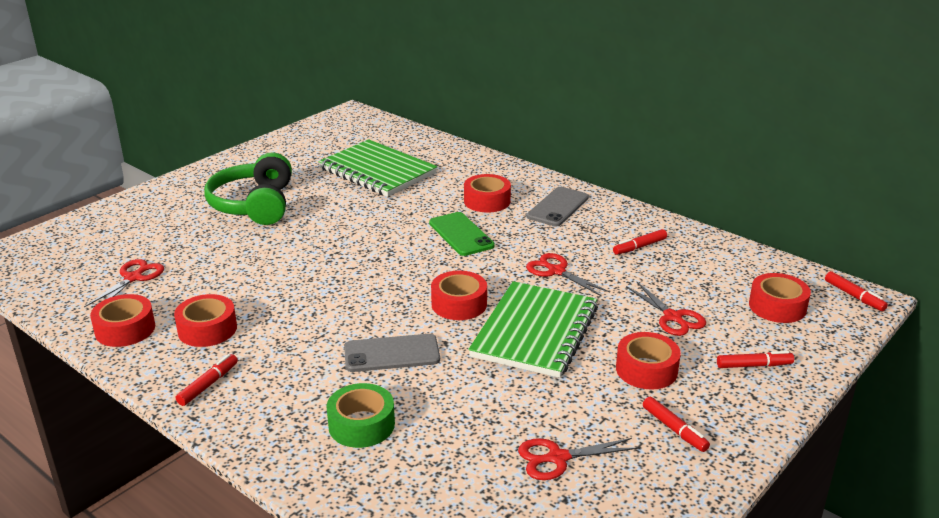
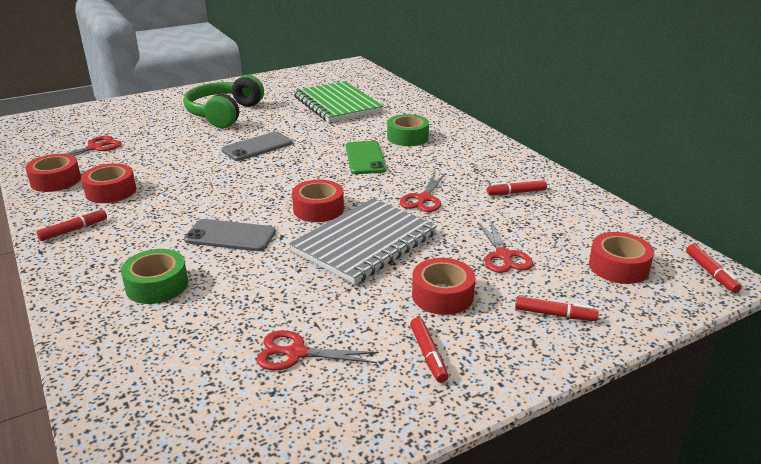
camera: 20 degrees right, 0 degrees up
(487, 201) = (407, 137): red tape -> green tape
(535, 332) = (365, 243): green notebook -> grey notebook
(556, 271) = (423, 199): red scissors -> red scissors turned 135 degrees counterclockwise
(558, 207) = (465, 151): grey phone -> grey phone (257, 147)

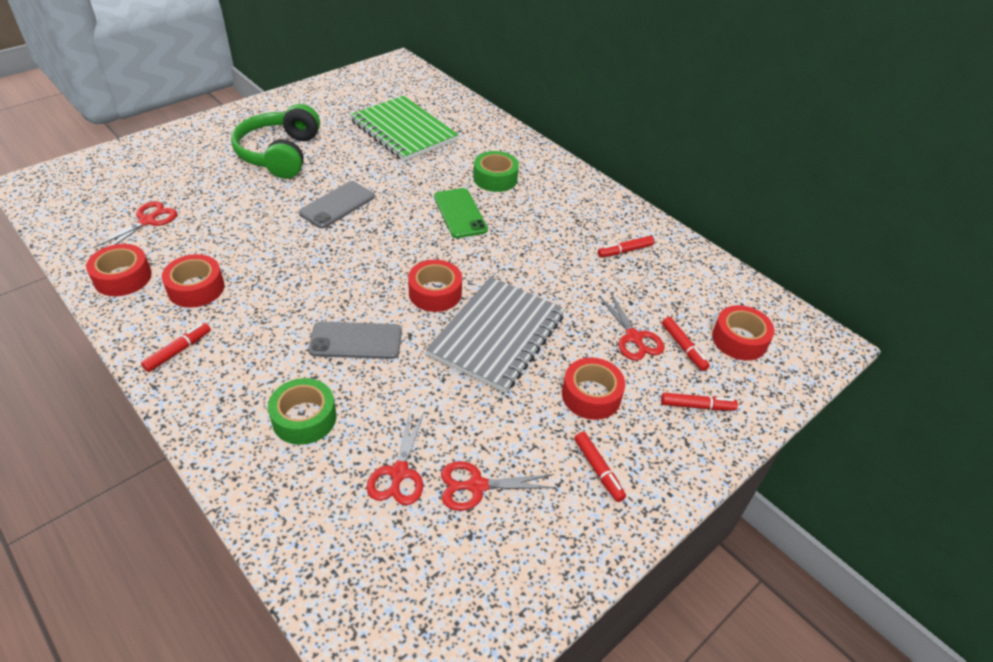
camera: 15 degrees left, 15 degrees up
(423, 199) = (537, 268): red scissors -> red scissors (399, 473)
(711, 273) = (818, 338): red marker -> red marker (683, 347)

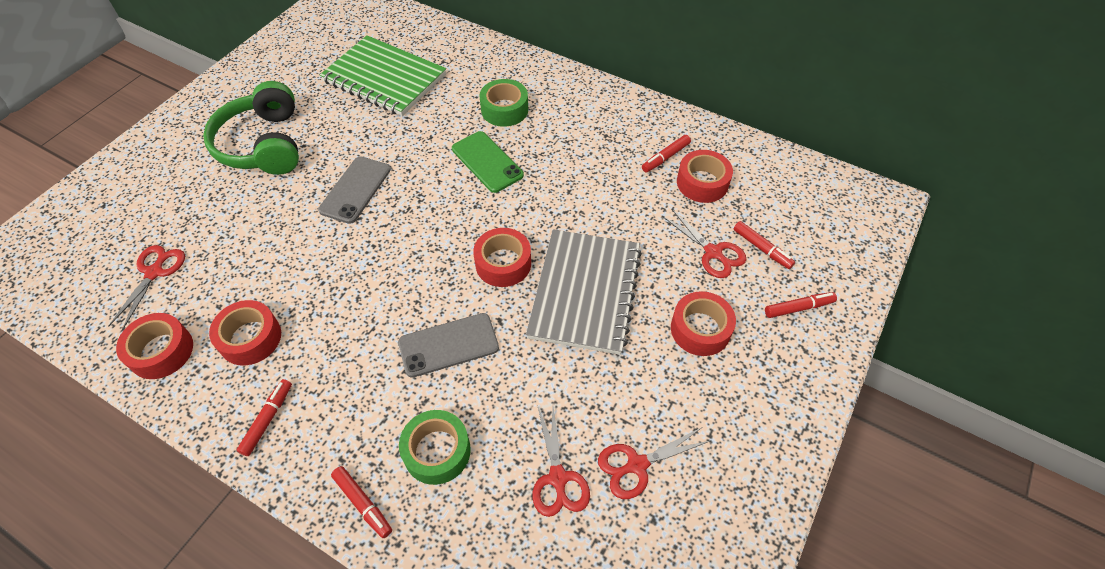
camera: 15 degrees left, 10 degrees up
(598, 470) = (739, 407): red marker -> red marker (363, 503)
(739, 340) = (807, 224): red tape -> red tape (702, 183)

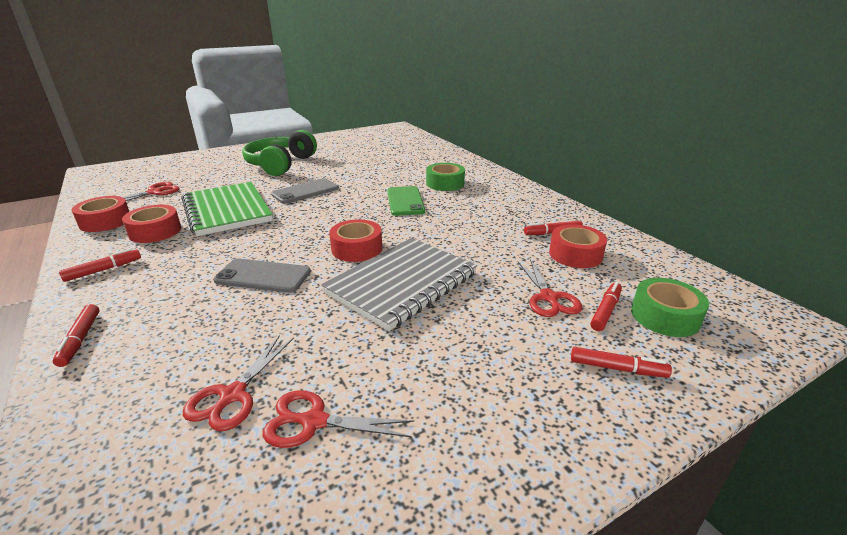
camera: 30 degrees right, 25 degrees down
(384, 78) = (382, 157): green notebook -> green notebook (227, 211)
(437, 451) = (171, 332): green tape -> green tape (665, 316)
(700, 329) = (487, 344): red tape -> none
(762, 248) = (605, 311): red marker -> red marker turned 135 degrees counterclockwise

